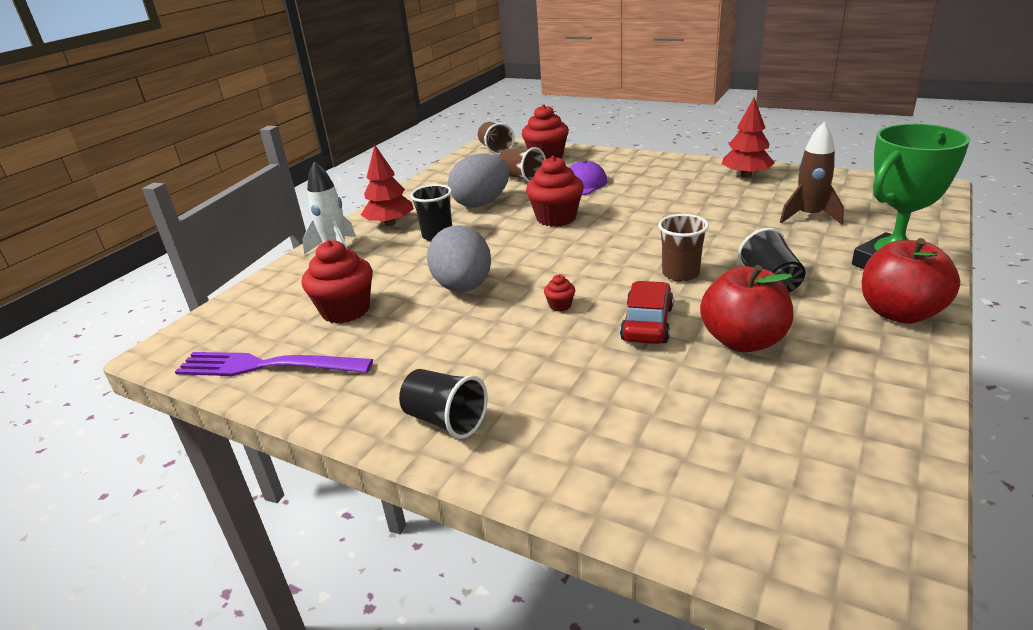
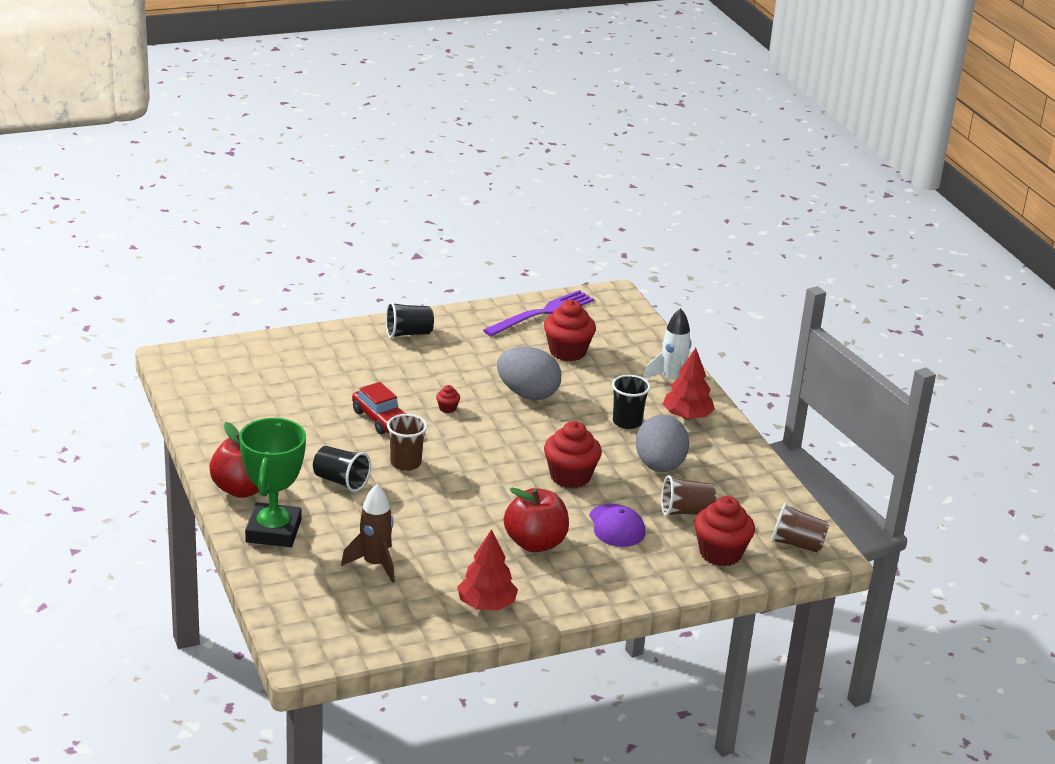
camera: 125 degrees right, 0 degrees up
(743, 341) = (315, 431): red apple -> red apple (535, 543)

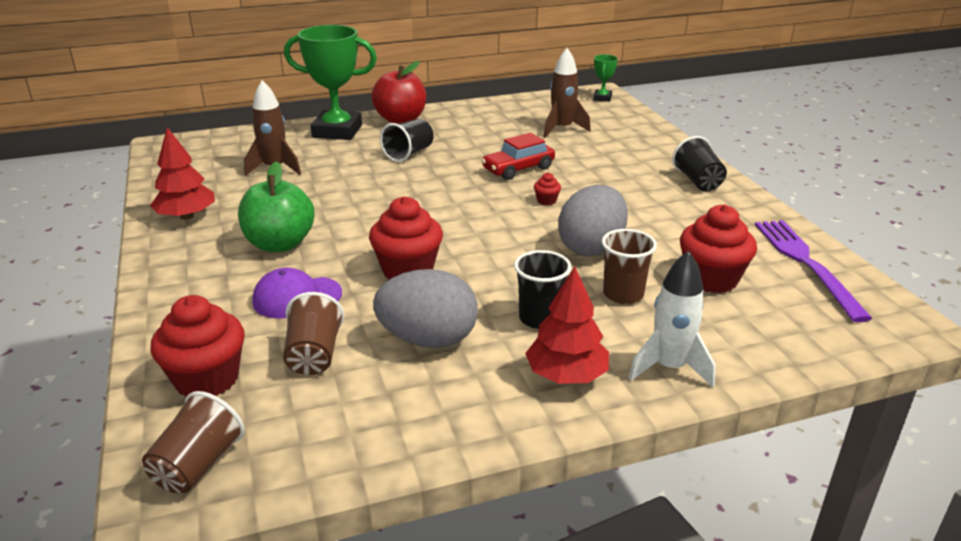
camera: 95 degrees right, 0 degrees up
(192, 358) = (602, 98): none -> green trophy
(281, 389) = (562, 129): none -> brown rocket
(405, 463) = (438, 180): brown cup -> brown cup (623, 294)
(535, 543) = (280, 244): red apple -> green apple
(542, 313) = (806, 263): purple fork -> purple fork turned 150 degrees counterclockwise

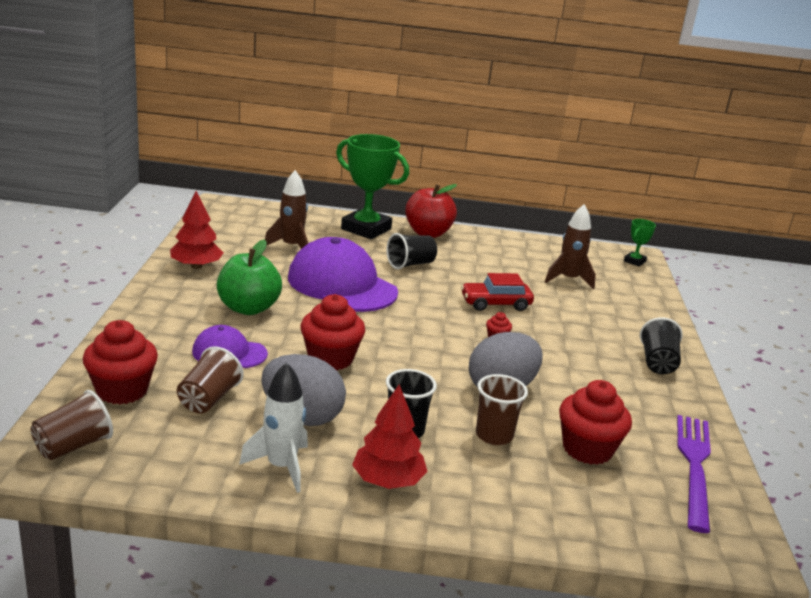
camera: 20 degrees right, 5 degrees down
(358, 192) = (342, 285): none -> purple cap
(669, 367) = (480, 505): white rocket -> white rocket (281, 467)

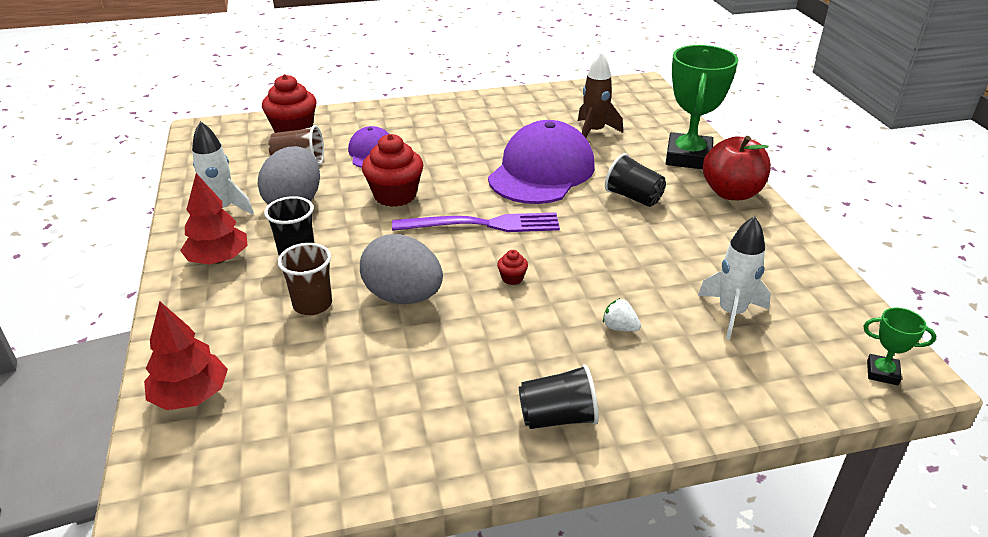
camera: 75 degrees right, 10 degrees up
(73, 446) = (220, 135): brown cup -> none
(196, 266) = (505, 105): red tree -> red tree (190, 396)
(248, 308) = (452, 142): green apple -> none
(495, 304) = (595, 266): red car -> none
(568, 279) = (731, 313): brown rocket -> white rocket
(571, 317) = (619, 327): none -> white strawberry
(587, 449) = (315, 370): red cupcake -> none
(694, 466) = (316, 464): purple fork -> purple fork (483, 225)

